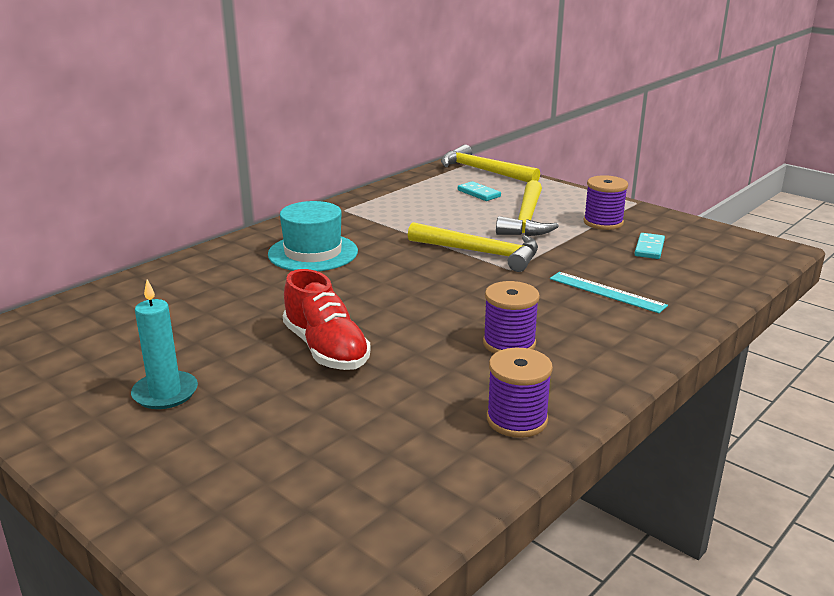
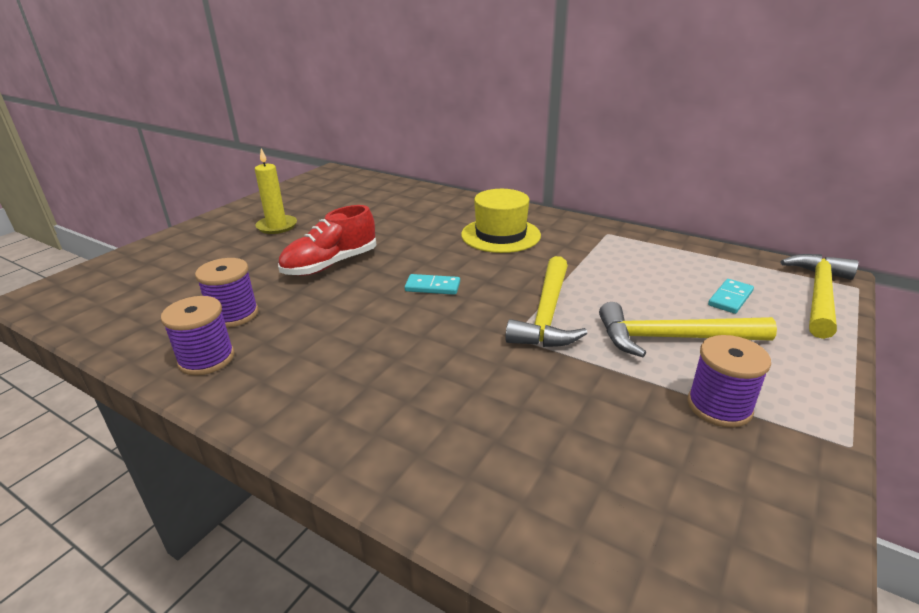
camera: 80 degrees right, 5 degrees up
(165, 393) = (277, 226): turquoise candle -> yellow candle
(313, 253) = (500, 235): turquoise hat -> yellow hat
(509, 343) = (340, 346): purple spool -> purple spool (234, 314)
(606, 292) = (477, 411): turquoise ruler -> none
(649, 248) = (649, 457): turquoise domino -> turquoise domino (432, 287)

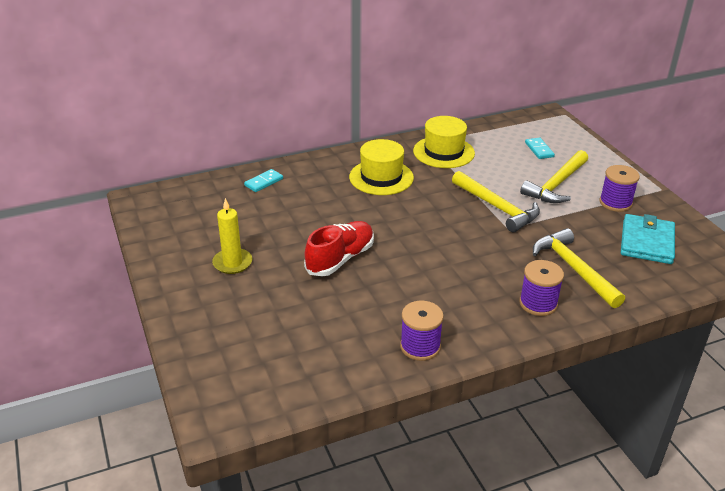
camera: 55 degrees left, 5 degrees up
(234, 314) = (370, 322): purple spool -> purple spool (538, 303)
(330, 264) = (340, 259): red shoe -> red shoe turned 135 degrees counterclockwise
(432, 287) = (422, 231): turquoise domino -> turquoise domino (264, 182)
(605, 247) = (443, 152): none -> yellow hat
(660, 481) = (646, 242): none -> turquoise wallet
(819, 295) = (560, 127): yellow hammer -> yellow hammer (574, 268)

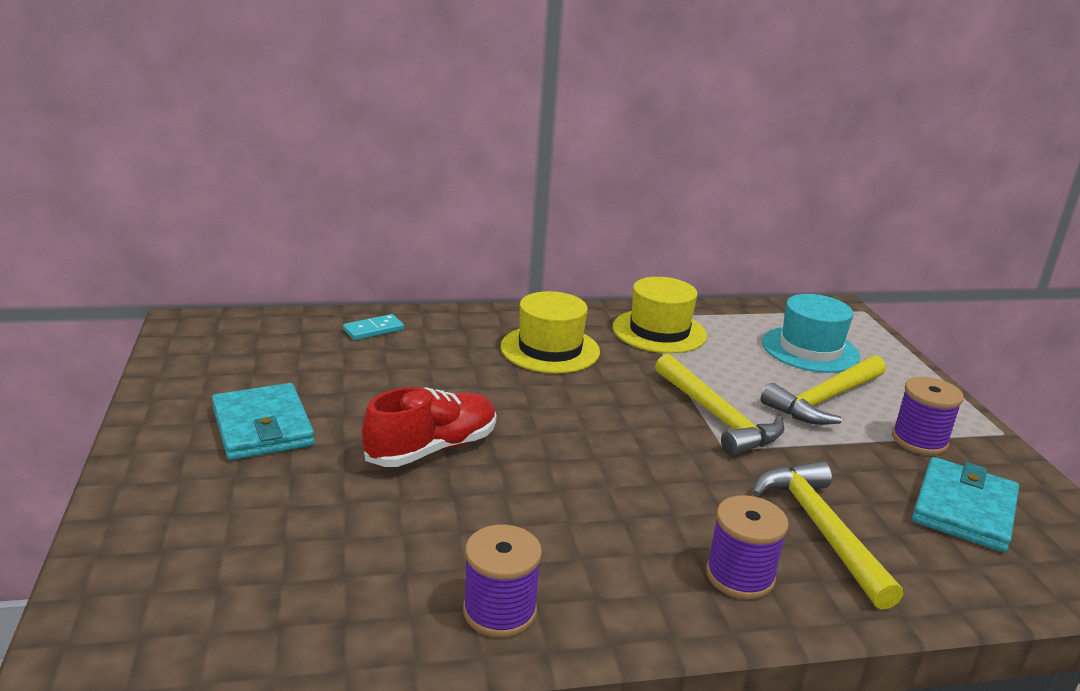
camera: 10 degrees right, 10 degrees down
(232, 263) = (263, 427): yellow candle -> turquoise wallet
(539, 150) = (810, 349): turquoise domino -> turquoise hat

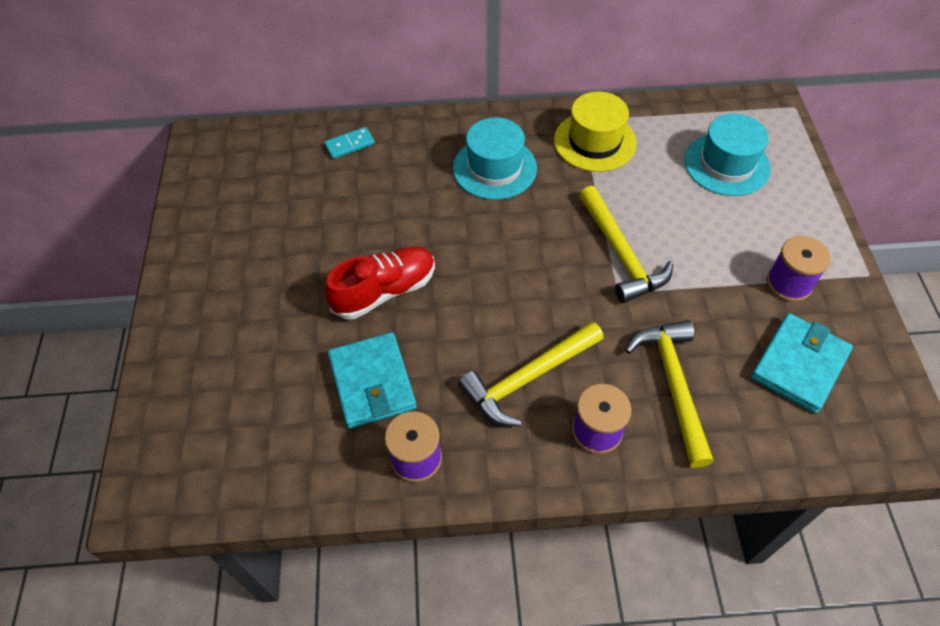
camera: 10 degrees right, 30 degrees up
(263, 427) = (259, 266): turquoise wallet -> turquoise wallet (372, 382)
(550, 349) = (494, 168): yellow hat -> turquoise hat
(824, 400) = (720, 232): yellow hammer -> yellow hammer (527, 378)

